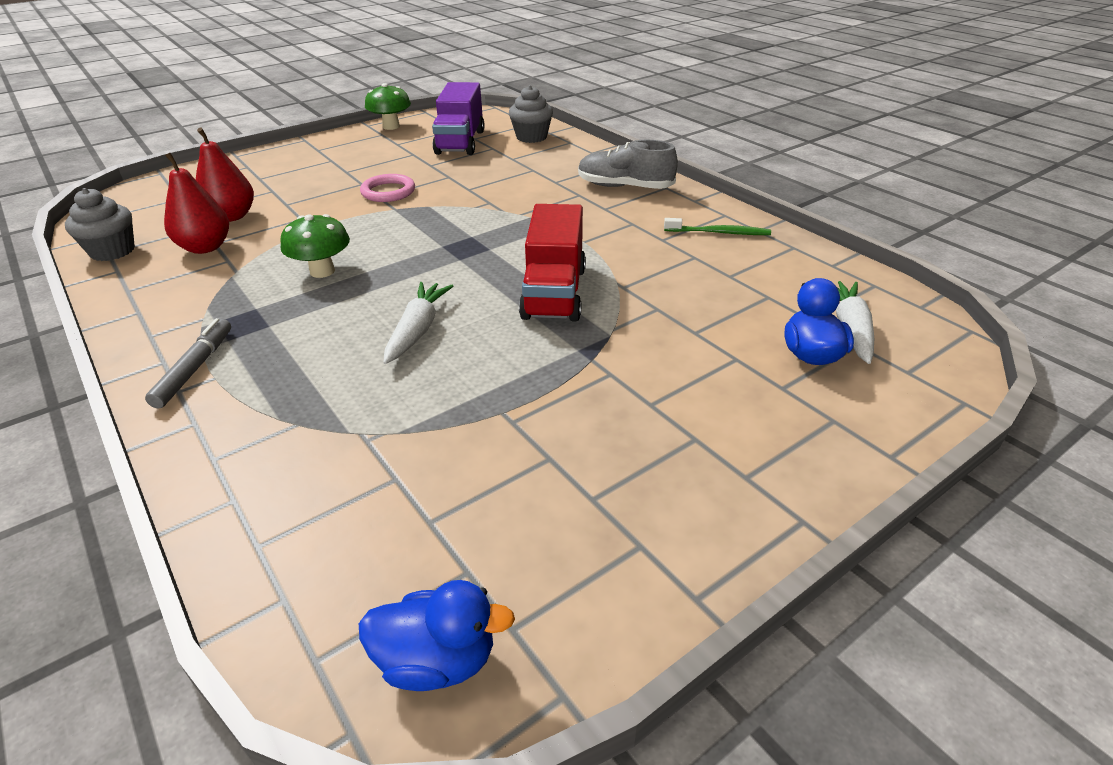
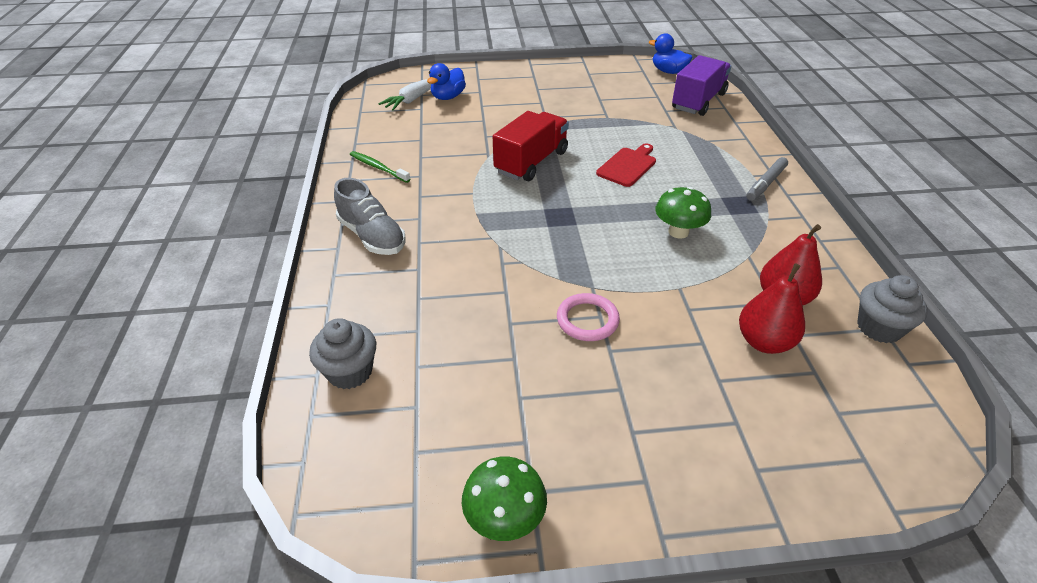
camera: 150 degrees left, 5 degrees up
(417, 330) = (628, 166): white carrot -> red cutting board
(460, 142) = (442, 402): purple truck -> purple truck (698, 101)

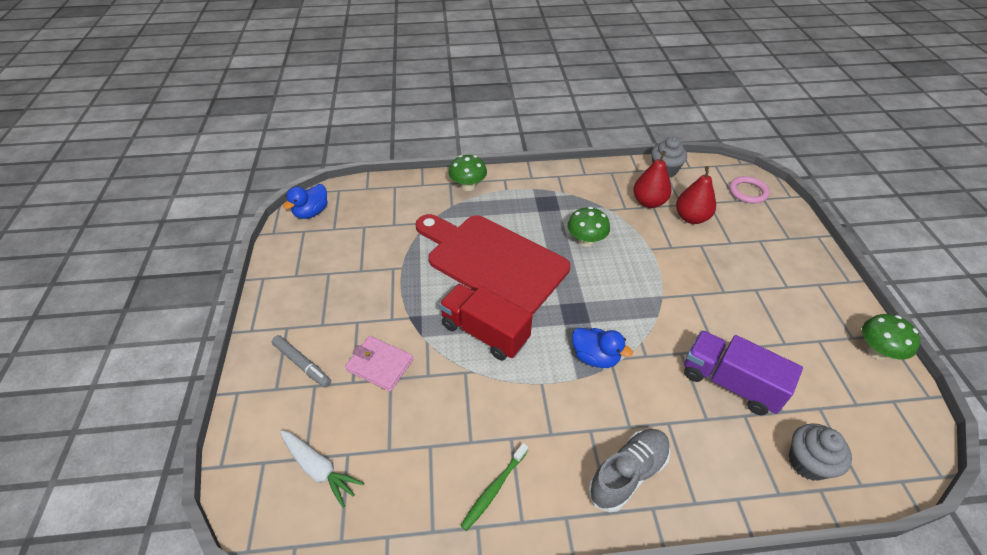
camera: 90 degrees left, 5 degrees up
(448, 97) = (321, 422): blue duck -> blue duck (595, 357)
(497, 115) = (380, 365): none -> pink wallet
(587, 320) = (698, 302): pink ring -> pink ring (748, 192)
(628, 166) = (492, 260): red cutting board -> red cutting board, size x2.32
(698, 101) = (380, 201): purple truck -> purple truck (730, 383)
(746, 149) = (468, 186): none -> green mushroom
(766, 183) = (518, 185): grey marker -> grey marker (302, 364)

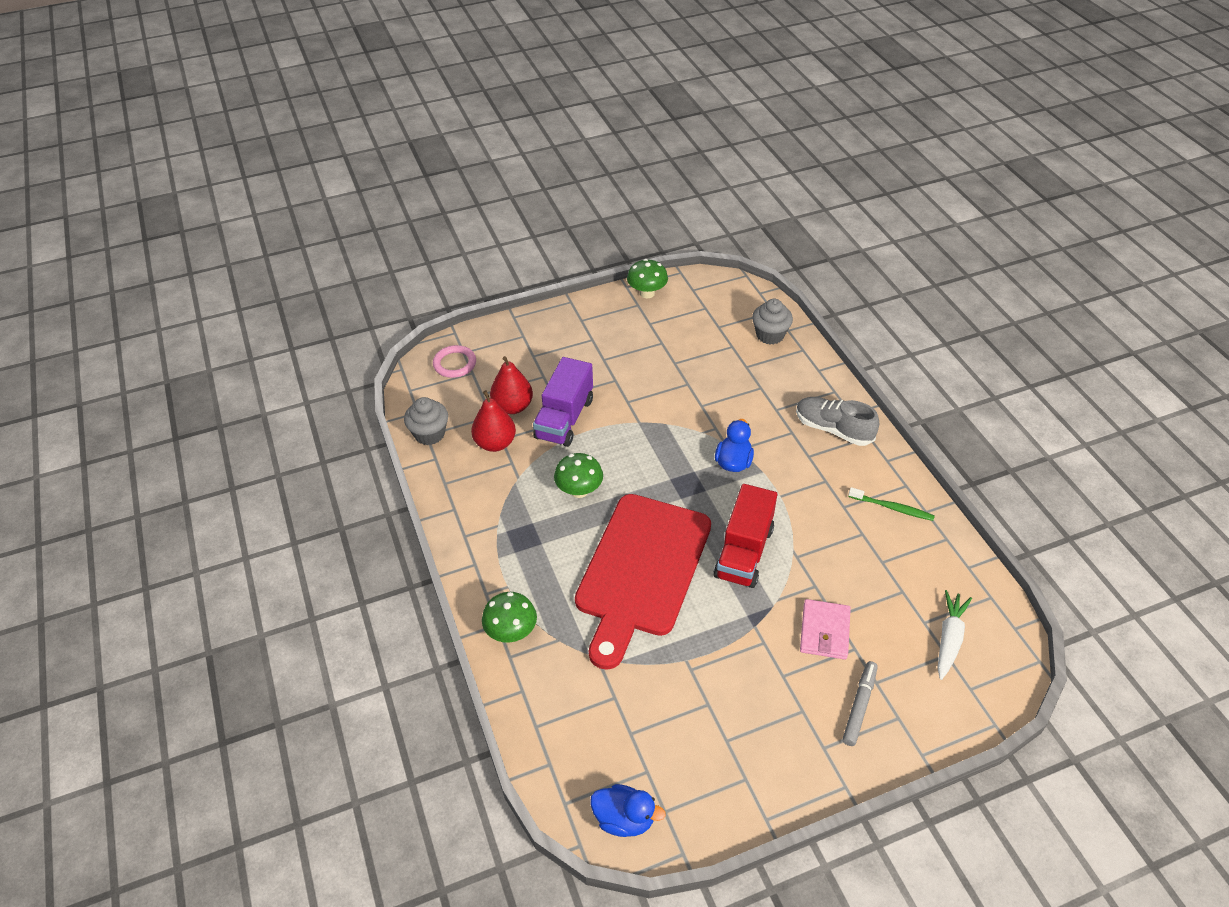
camera: 105 degrees left, 0 degrees up
(730, 383) = (719, 375): purple truck -> purple truck (564, 418)

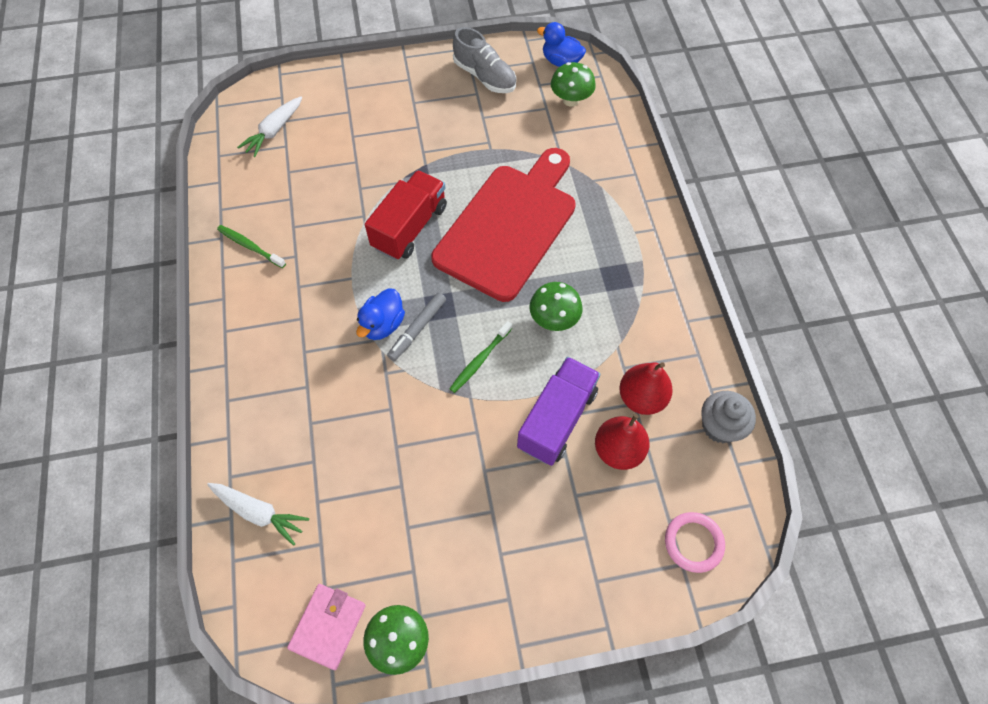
camera: 170 degrees left, 15 degrees up
(511, 632) = (633, 192): green mushroom -> green mushroom (571, 100)
(638, 449) = (479, 360): none -> green toothbrush
(770, 335) = (259, 512): grey cupcake -> white carrot
(824, 631) = (370, 151): pink wallet -> pink wallet (328, 626)
(833, 429) = (257, 347): grey shoe -> grey shoe (485, 76)
(859, 706) = (370, 98): grey marker -> grey marker (418, 329)

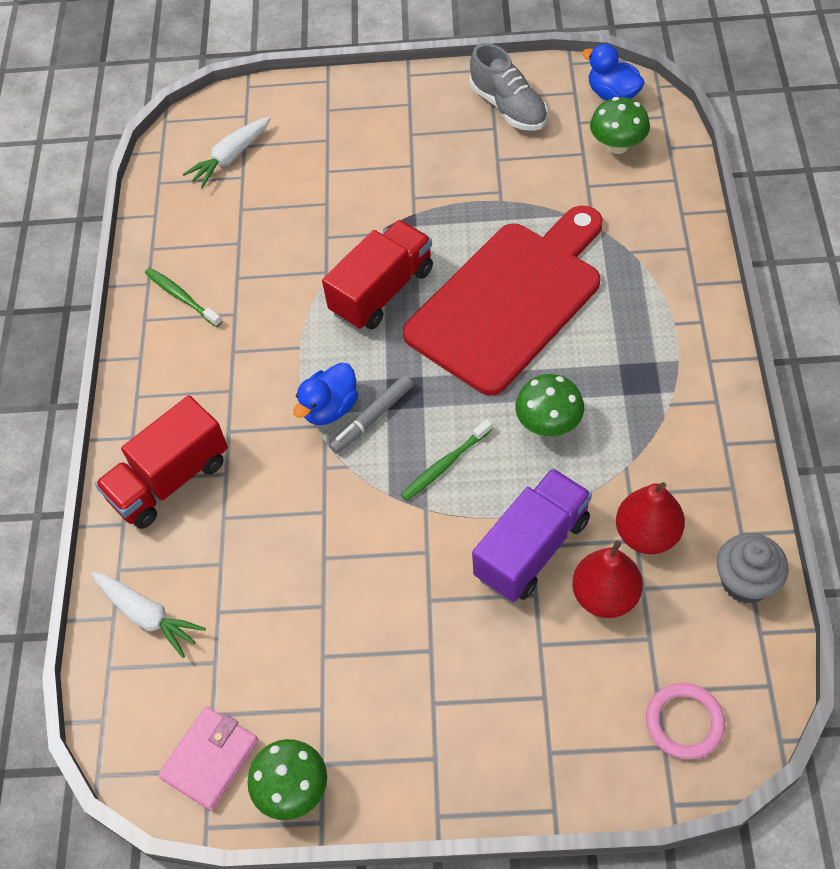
camera: 15 degrees right, 5 degrees down
(262, 397) = (170, 480): none -> red truck

